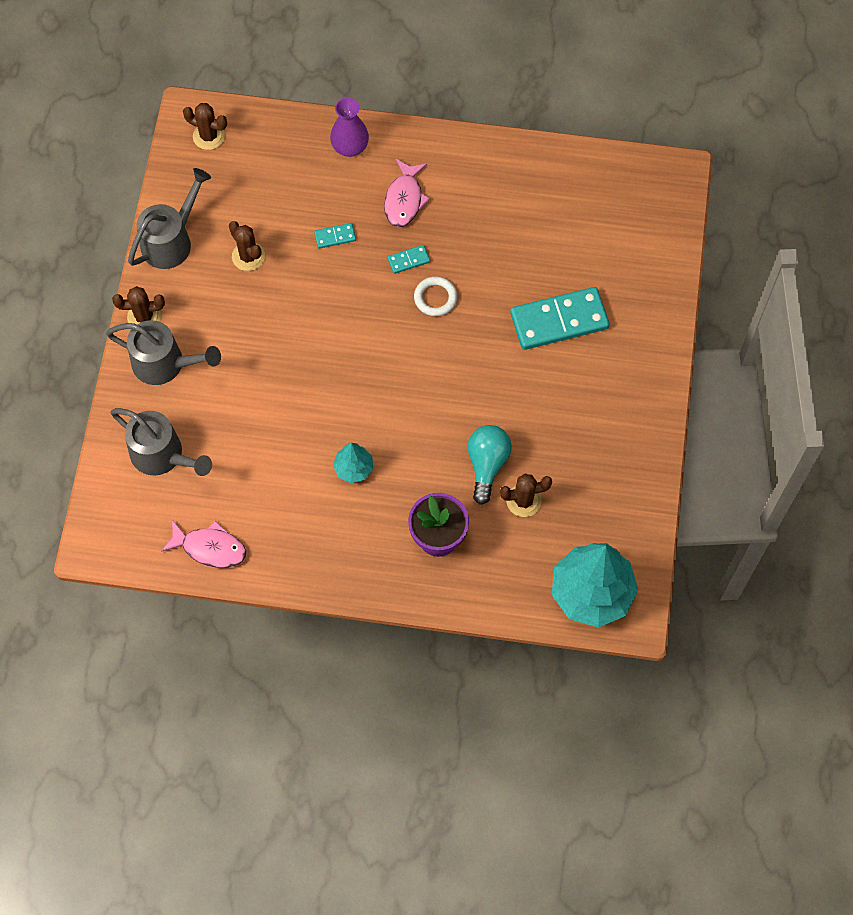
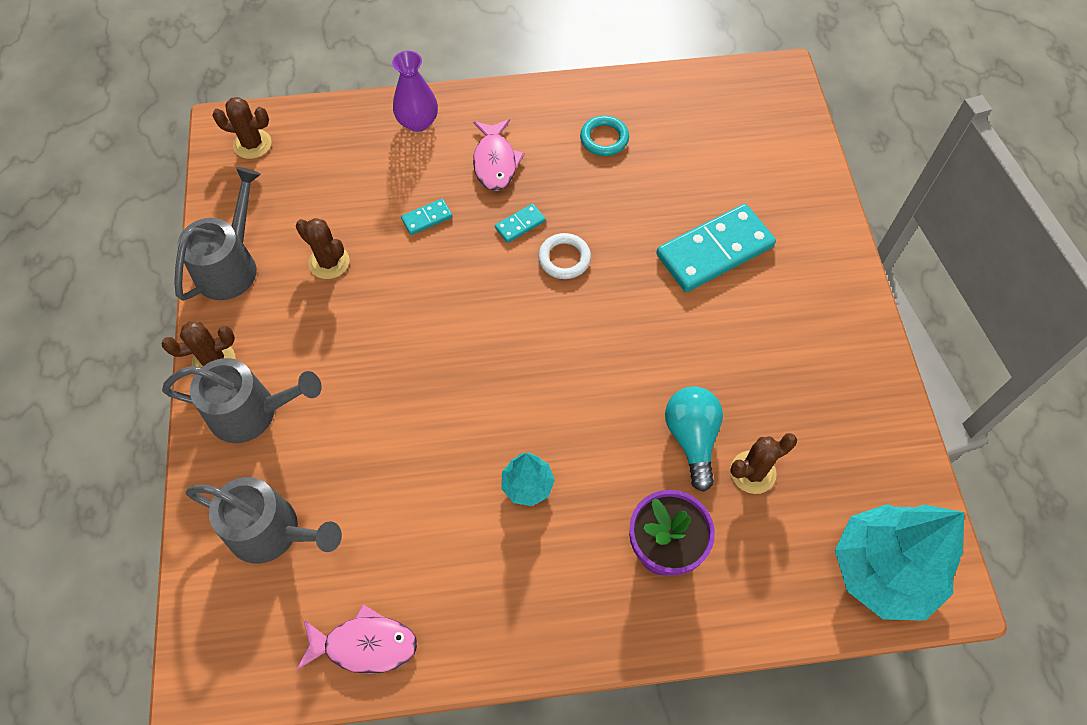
camera: 15 degrees left, 5 degrees down
(502, 199) = (604, 138): none -> turquoise ring

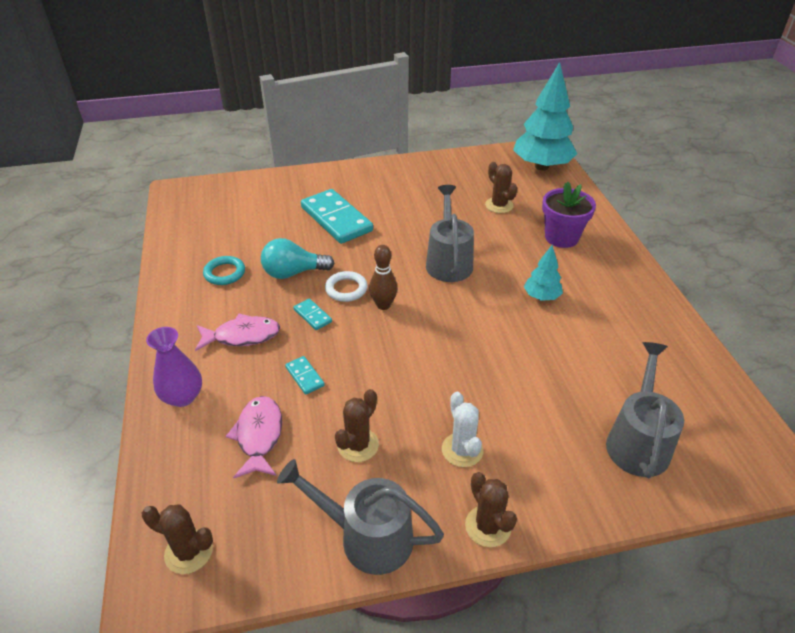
camera: 95 degrees left, 20 degrees down
(252, 144) = (189, 552): brown cactus -> brown cactus turned 75 degrees counterclockwise
(252, 412) = (534, 479): grey watering can -> grey watering can (448, 261)
(302, 352) = (462, 450): none -> white cactus
(365, 645) = (693, 369): pink fish -> pink fish (259, 436)
(530, 296) = (383, 305): none -> brown bowling pin
(692, 438) = (483, 227): turquoise light bulb -> turquoise light bulb (293, 273)

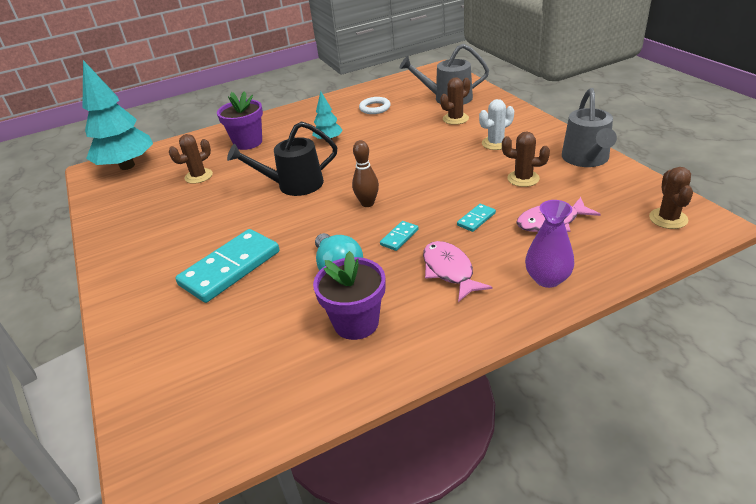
camera: 100 degrees left, 5 degrees down
(224, 273) = (356, 323): turquoise ring -> purple flower pot
(346, 289) = (353, 229): white ring -> white ring (375, 108)
(448, 261) = (293, 185): grey watering can -> black watering can
(488, 526) = (542, 127): brown cactus -> brown cactus (455, 119)

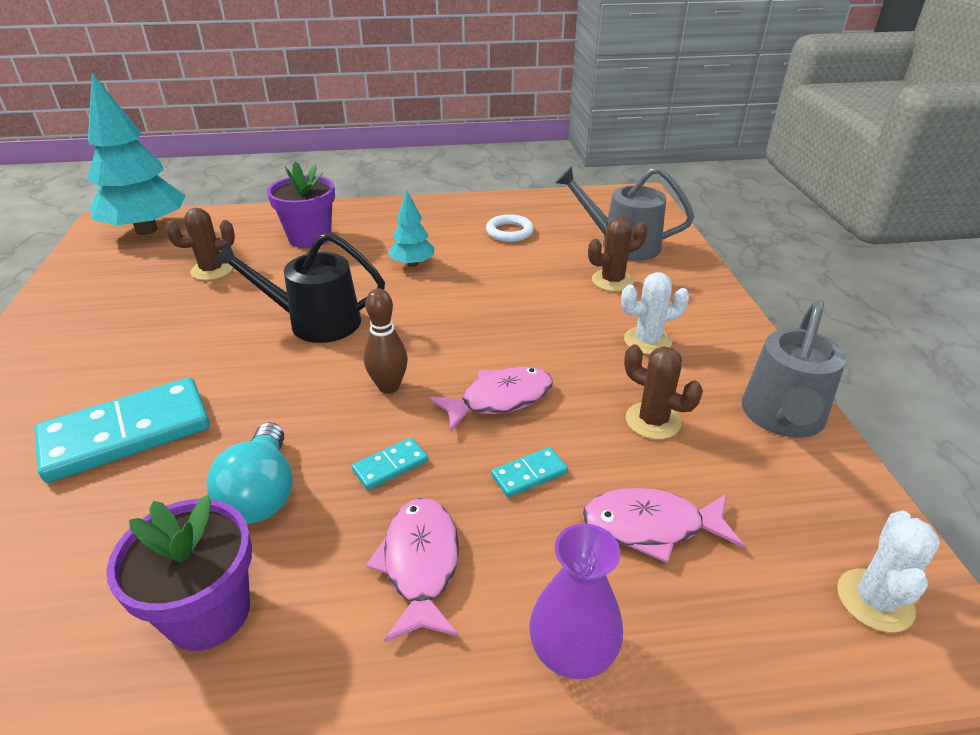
camera: 15 degrees right, 0 degrees up
(435, 192) = (500, 399): none -> pink fish
(668, 218) = (875, 600): brown cactus -> white cactus

